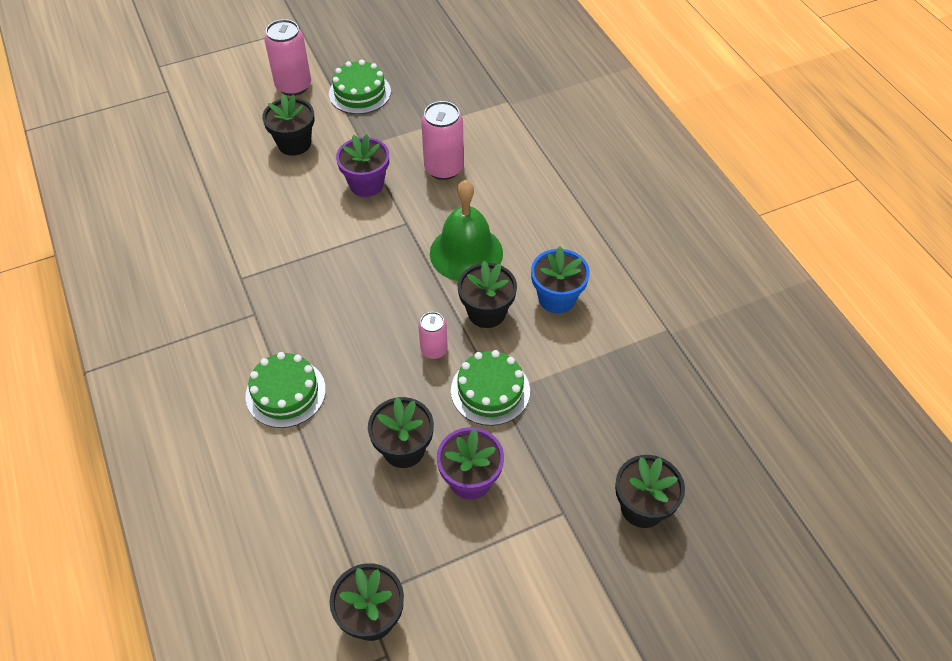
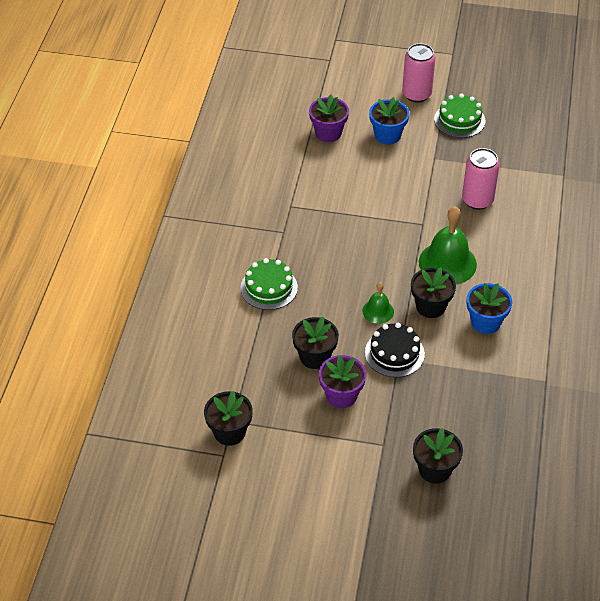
camera: 35 degrees right, 5 degrees down
(294, 143) = (387, 135): black flower pot -> blue flower pot
(366, 184) = (415, 185): purple flower pot -> purple flower pot (328, 133)
(434, 350) = (378, 311): pink can -> green bell
(490, 390) = (394, 353): green cake -> black cake

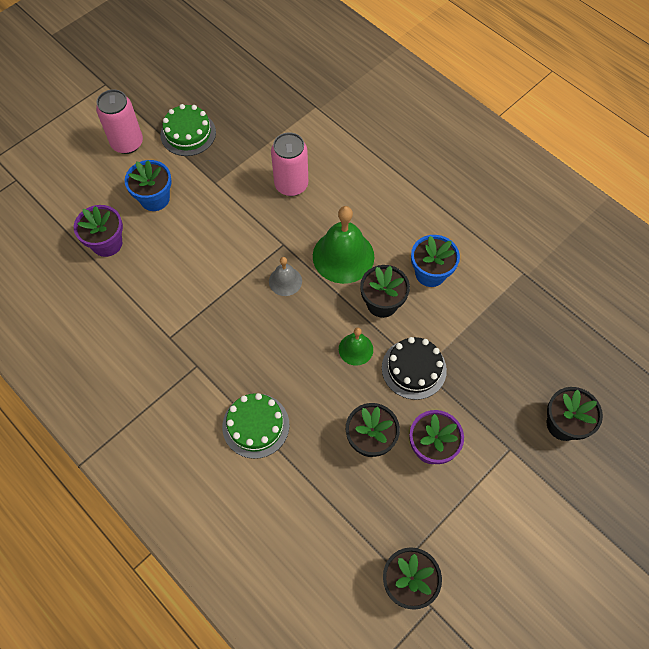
camera: 55 degrees left, 15 degrees up
(393, 242) = (285, 281): none -> grey bell

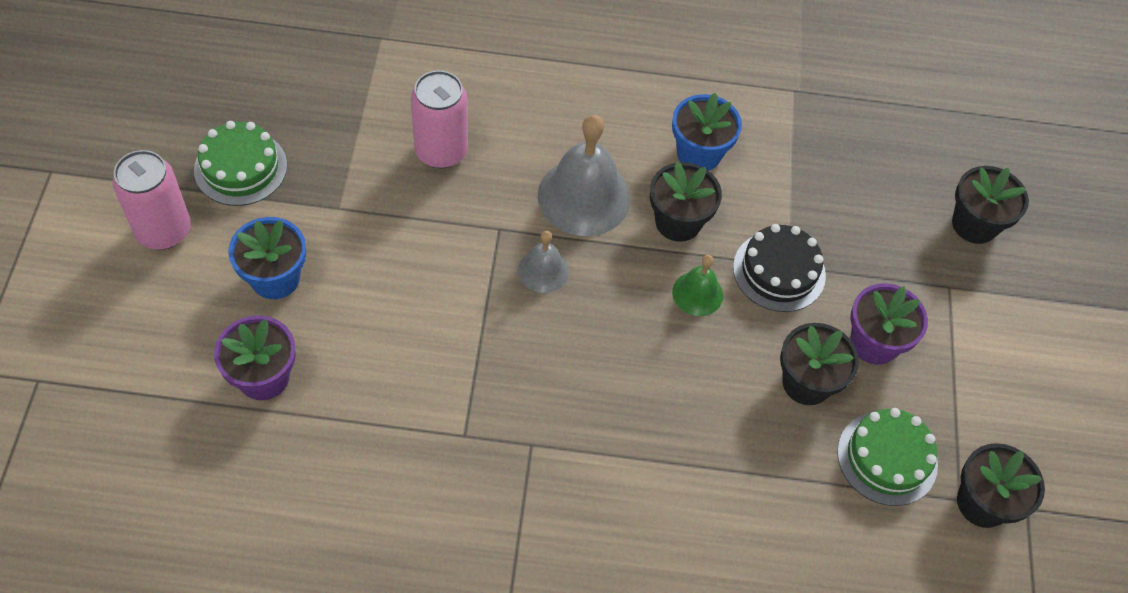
camera: 45 degrees left, 5 degrees down
(256, 425) = (668, 461): green cake -> green cake (887, 458)
(343, 256) = (584, 197): green bell -> grey bell

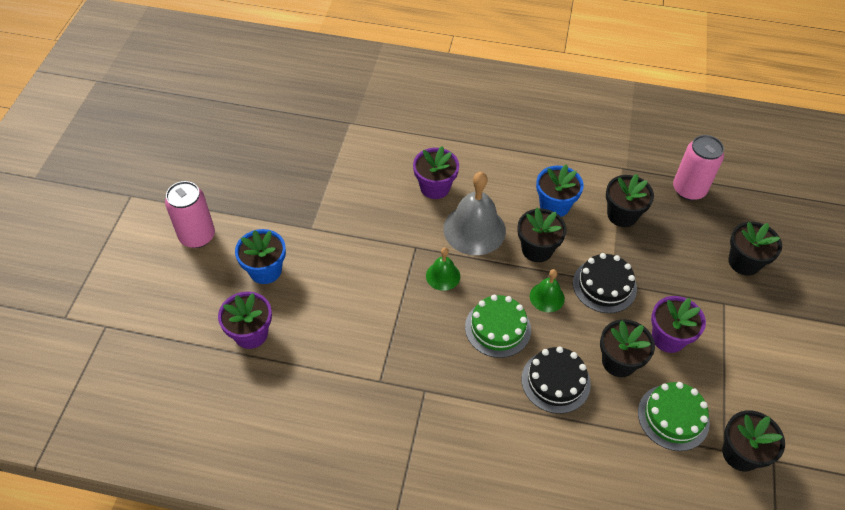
camera: 10 degrees right, 5 degrees down
(240, 168) = (251, 199): green cake -> green cake (498, 328)
(441, 151) = (382, 195): pink can -> pink can (689, 189)
(519, 134) = (435, 187): none -> purple flower pot
(543, 270) = (443, 276): grey bell -> green bell
(719, 418) = (555, 381): none -> black cake
(798, 162) = (622, 215): none -> black flower pot

